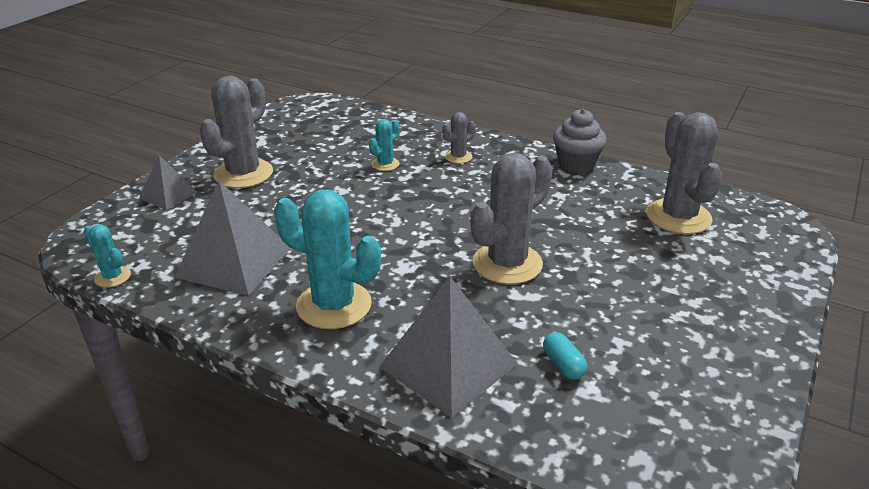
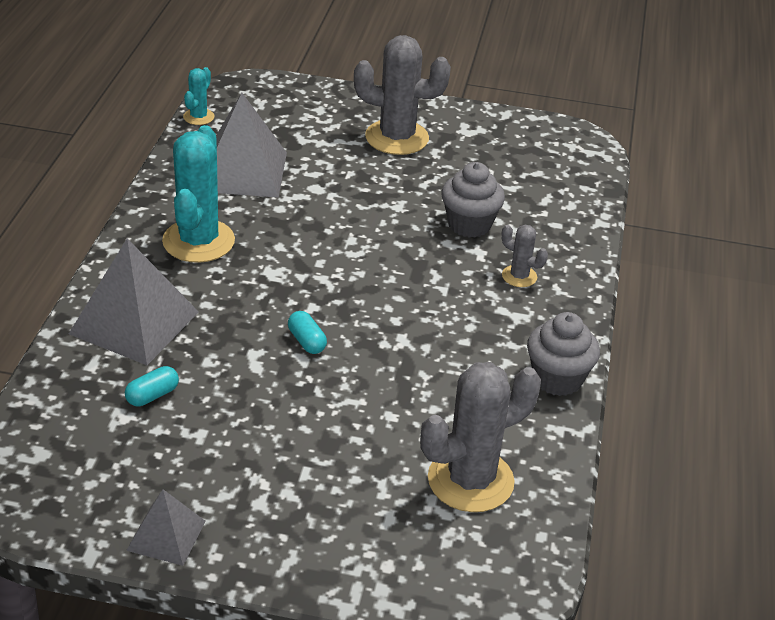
camera: 70 degrees right, 5 degrees up
(168, 195) = (335, 106): grey pyramid -> grey pyramid (166, 535)
(385, 164) = (469, 224): turquoise cactus -> grey cupcake
(507, 263) = (306, 341): grey cactus -> turquoise capsule

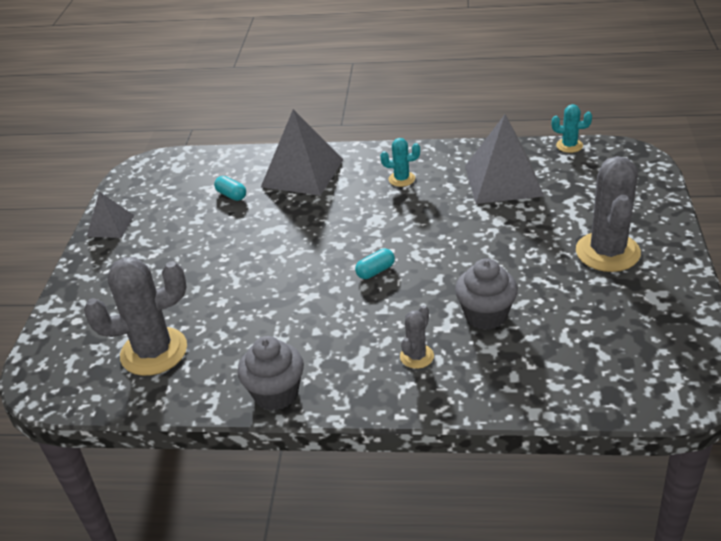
camera: 90 degrees right, 0 degrees up
(198, 241) = (401, 179): turquoise cactus -> turquoise cactus, size x0.49
(306, 341) = (298, 248): turquoise capsule -> turquoise capsule (375, 271)
(470, 480) = (154, 352): grey cactus -> grey cactus turned 75 degrees counterclockwise

